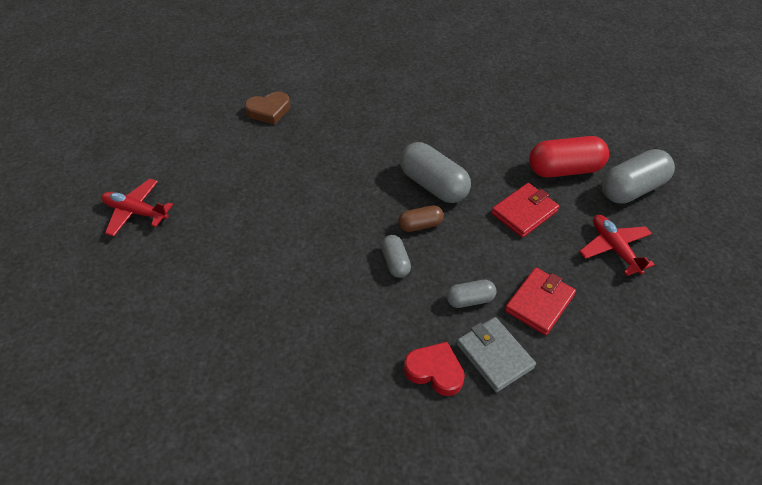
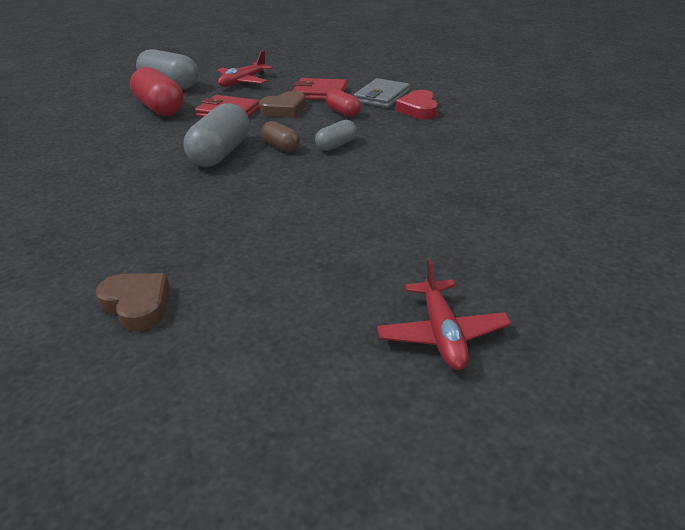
camera: 115 degrees left, 15 degrees down
(470, 300) = (343, 112): grey capsule -> red capsule
(506, 255) = (284, 110): none -> brown heart

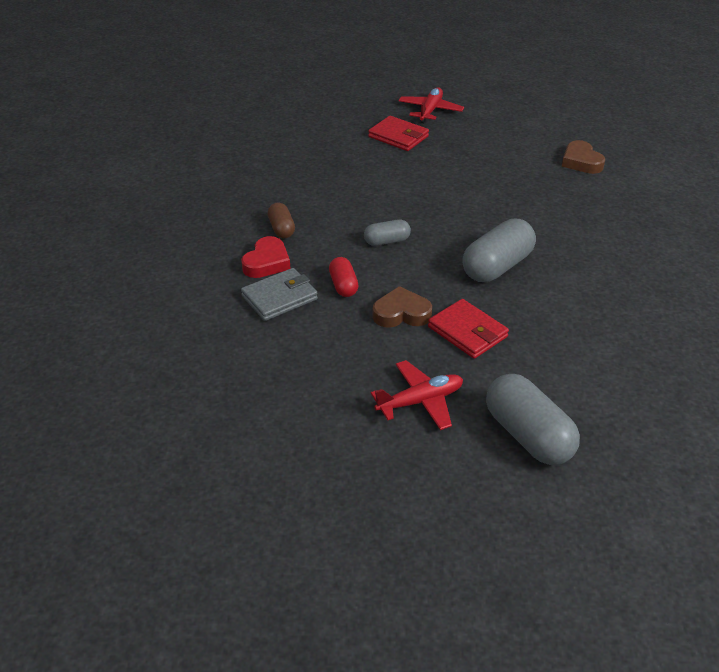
camera: 155 degrees left, 5 degrees up
(160, 108) = (549, 373): red capsule -> none
(281, 146) = (437, 257): brown capsule -> brown capsule (281, 229)
(320, 93) = (340, 332): red wallet -> red wallet (398, 136)

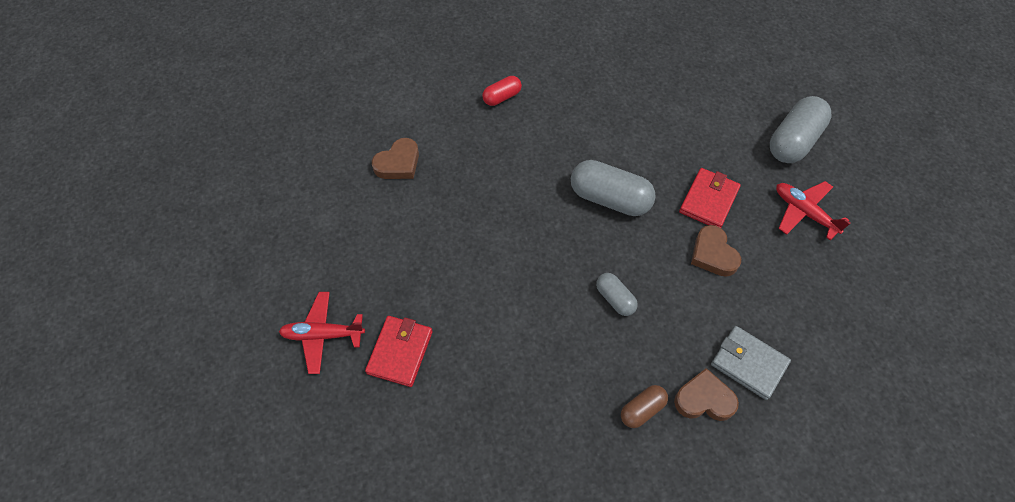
camera: 110 degrees left, 20 degrees up
(267, 262) = (704, 399): red heart -> brown heart
(343, 285) = (701, 314): red capsule -> red capsule (502, 97)

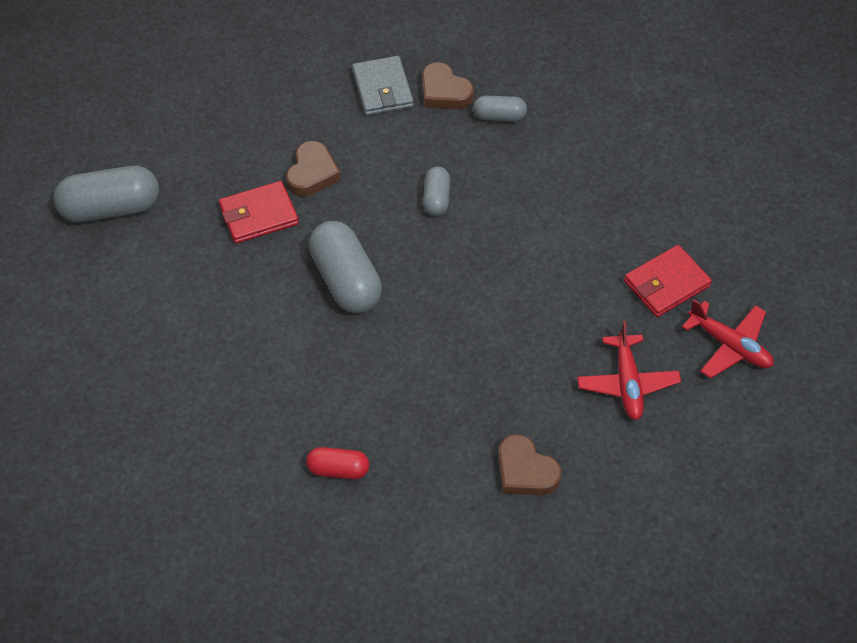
camera: 140 degrees left, 5 degrees down
(398, 163) = (525, 471): brown heart -> brown heart turned 135 degrees counterclockwise
(642, 409) = (499, 116): brown capsule -> grey capsule
(804, 212) = (191, 149): red plane -> red plane (627, 383)

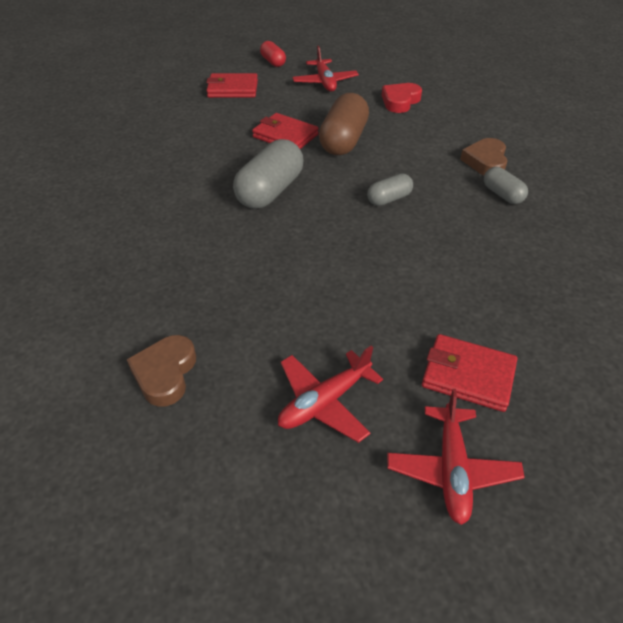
camera: 55 degrees right, 10 degrees down
(111, 208) = (233, 89): grey capsule -> red wallet
(179, 118) = (325, 82): none -> red plane
(283, 81) = (400, 101): none -> red heart
(312, 173) = (343, 140): brown heart -> brown capsule
(338, 470) = (93, 261): red capsule -> red capsule (273, 62)
(382, 89) = (449, 137): grey wallet -> none

